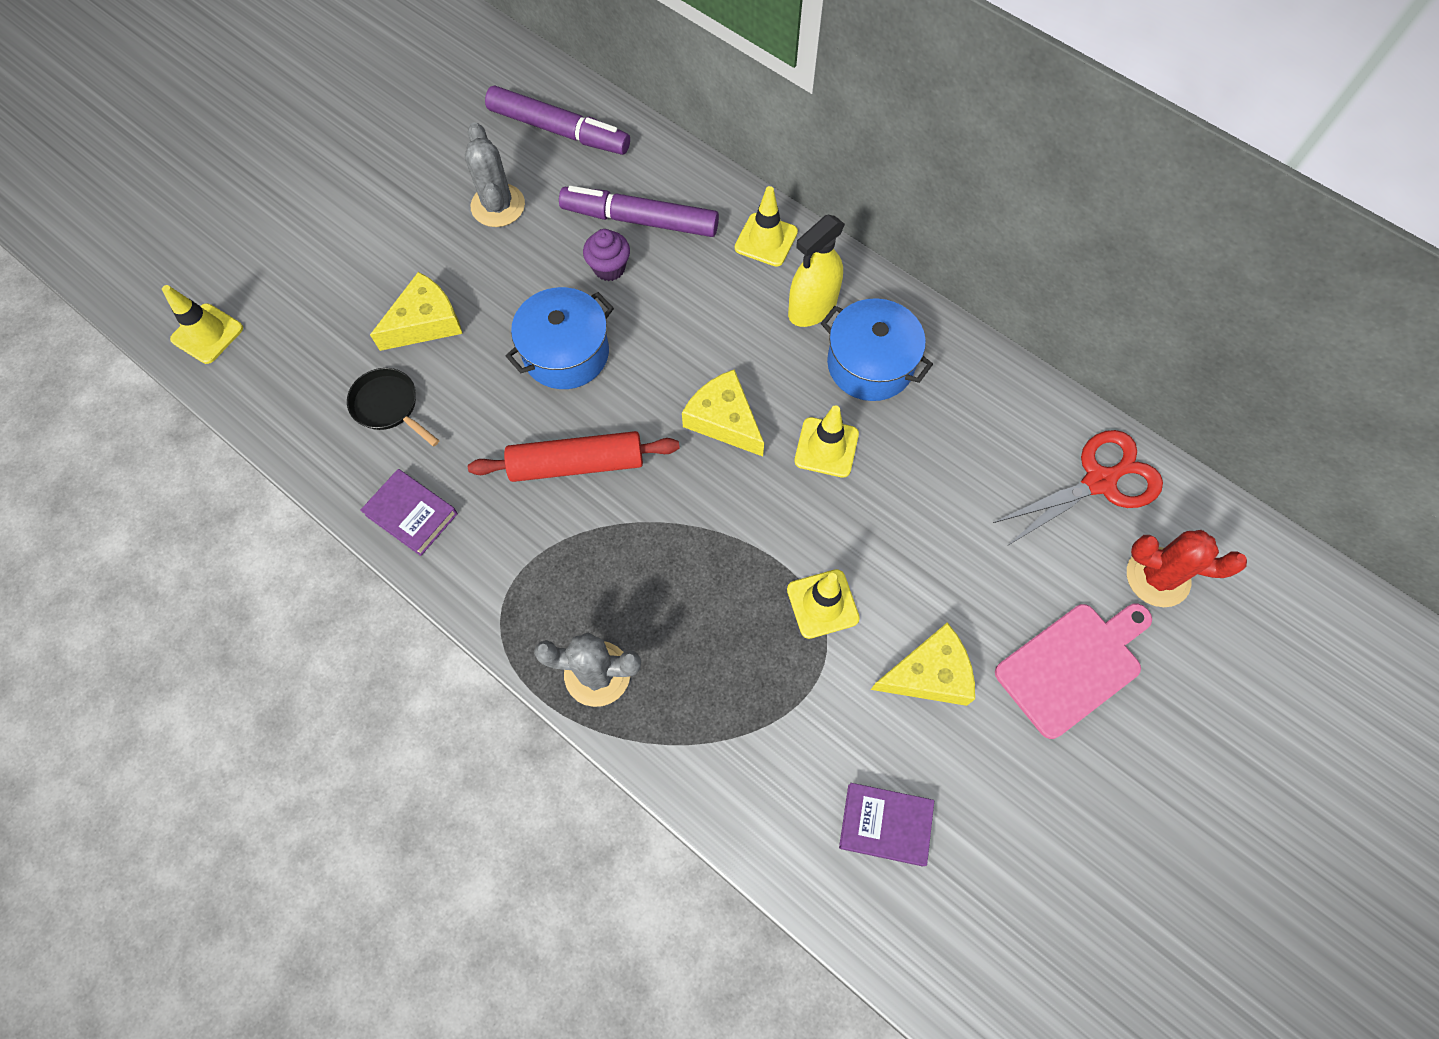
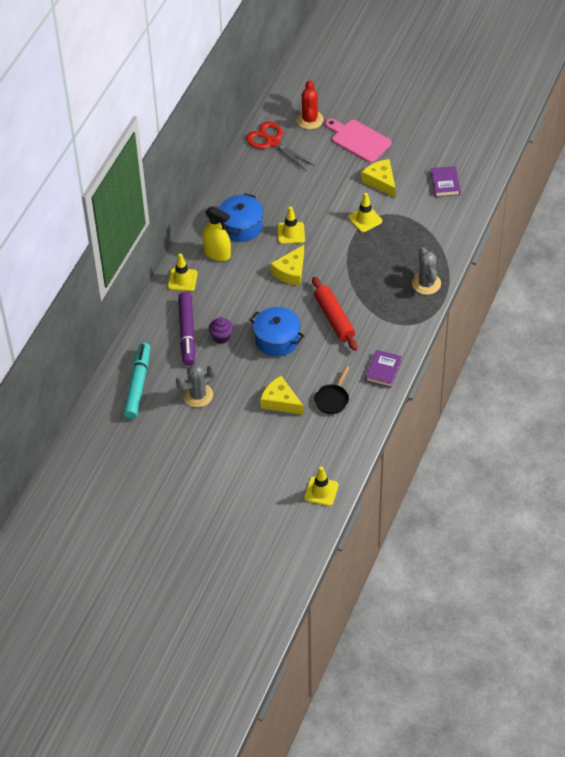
camera: 105 degrees left, 15 degrees down
(559, 130) = (138, 384): purple marker -> turquoise marker

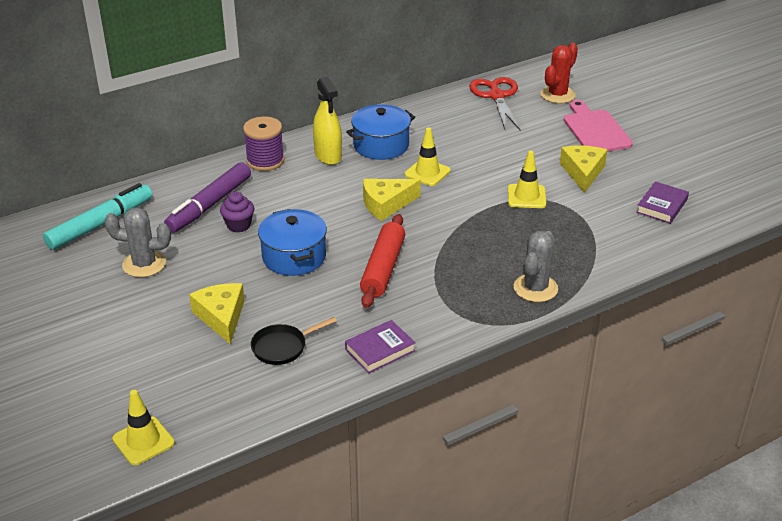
camera: 35 degrees right, 15 degrees down
(182, 280) = (265, 161): yellow traffic cone -> purple spool

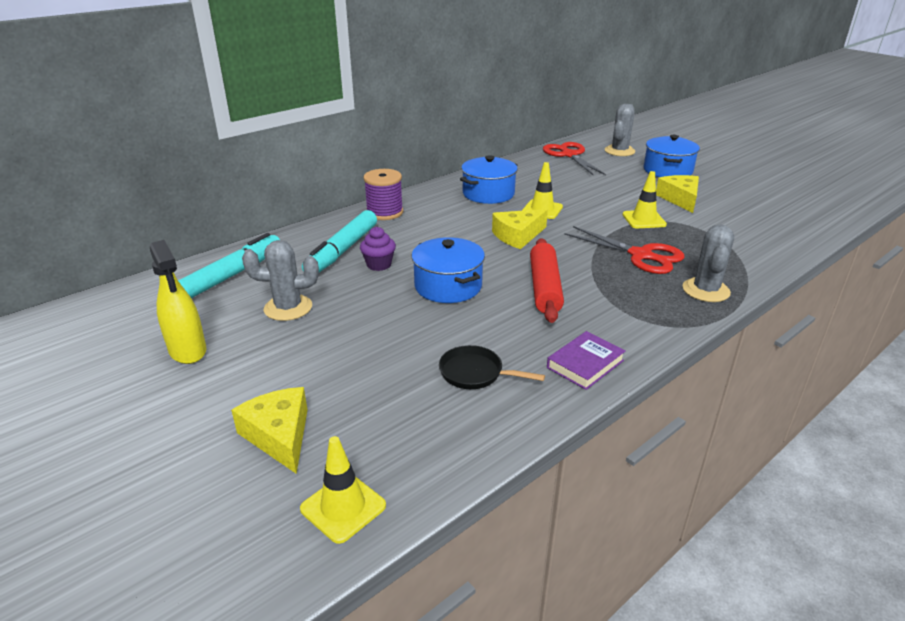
camera: 10 degrees left, 5 degrees down
(209, 205) = (342, 251): purple marker -> turquoise marker
(221, 317) = (393, 350): yellow cheese -> yellow cheese (279, 435)
(282, 347) = (475, 373): black pan -> black pan turned 60 degrees clockwise
(328, 156) = (443, 204): yellow spray bottle -> yellow spray bottle (188, 350)
(497, 241) = (641, 255): none -> red scissors
(557, 95) = (619, 151): red cactus -> grey cactus
(595, 130) = (667, 170): pink cutting board -> blue pot
(662, 206) = (767, 217): purple book -> none

